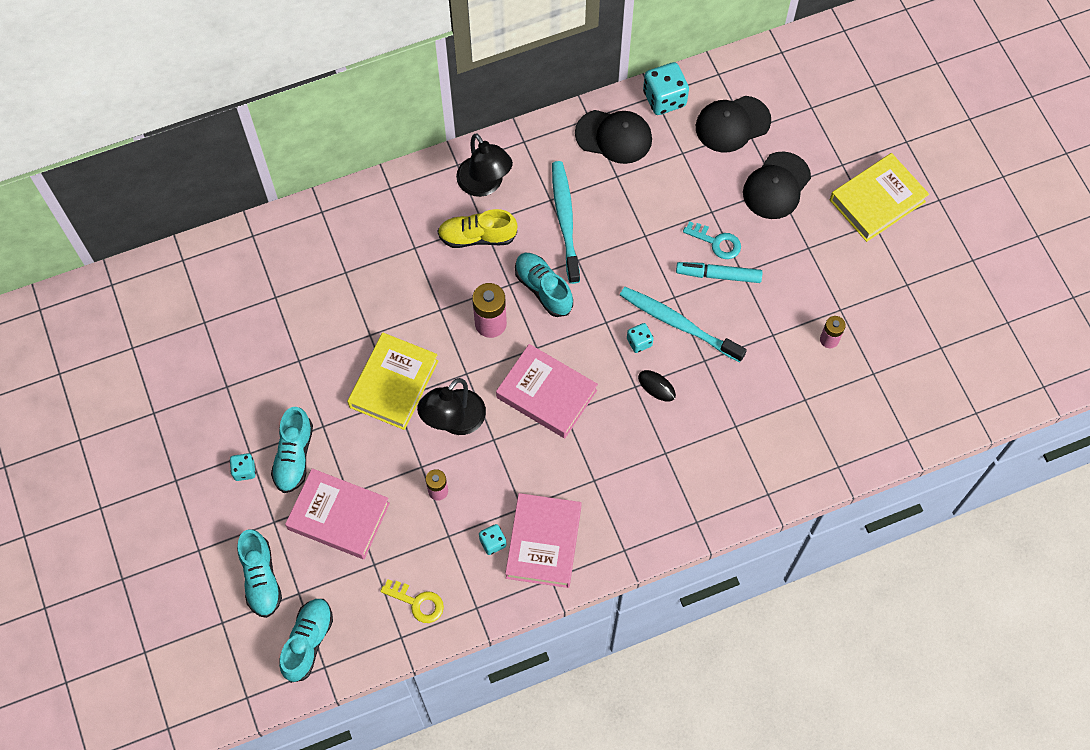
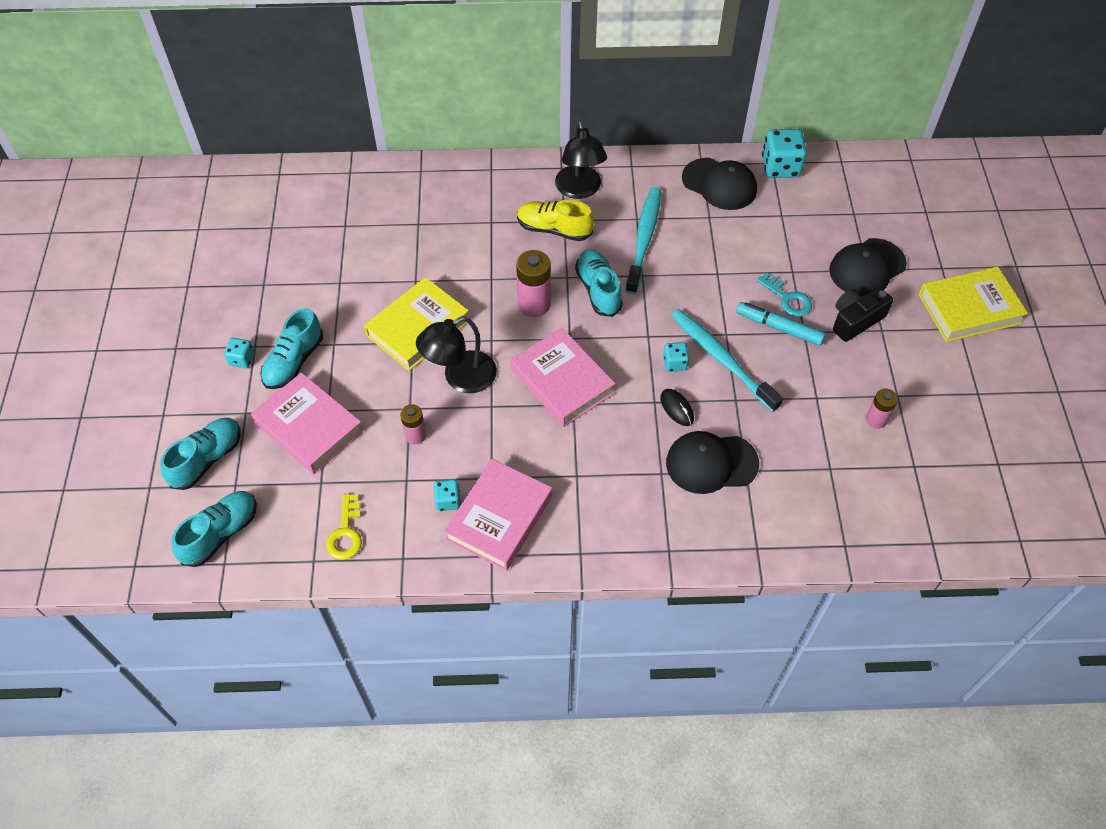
camera: 20 degrees right, 10 degrees down
(261, 578) = (207, 459): turquoise shoe -> turquoise shoe turned 150 degrees counterclockwise
(417, 602) = (346, 533): yellow key -> yellow key turned 45 degrees clockwise
(732, 124) = (840, 205): black cap -> black cap (711, 463)
(783, 245) = (855, 320): none -> black camera

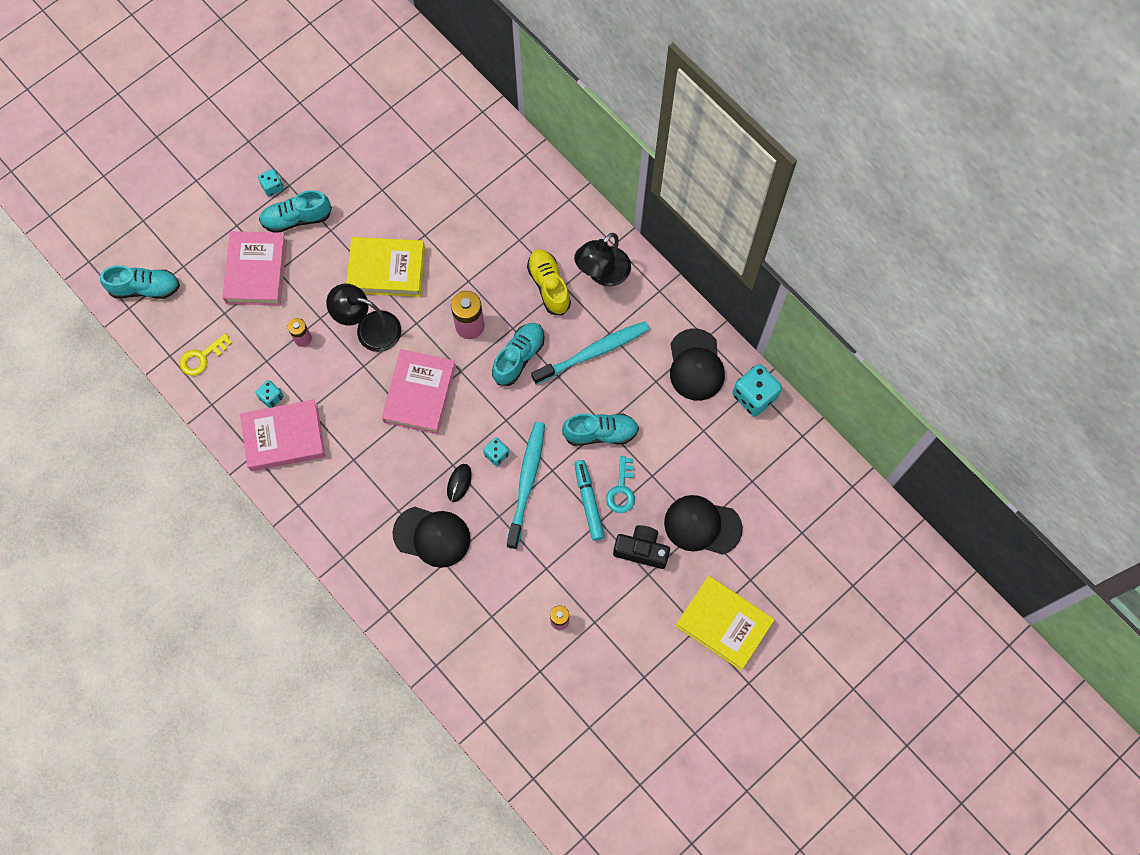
camera: 50 degrees right, 15 degrees up
(207, 459) = (186, 234): turquoise shoe -> turquoise shoe (600, 433)
(711, 463) = (432, 536): black cap -> black cap turned 150 degrees clockwise

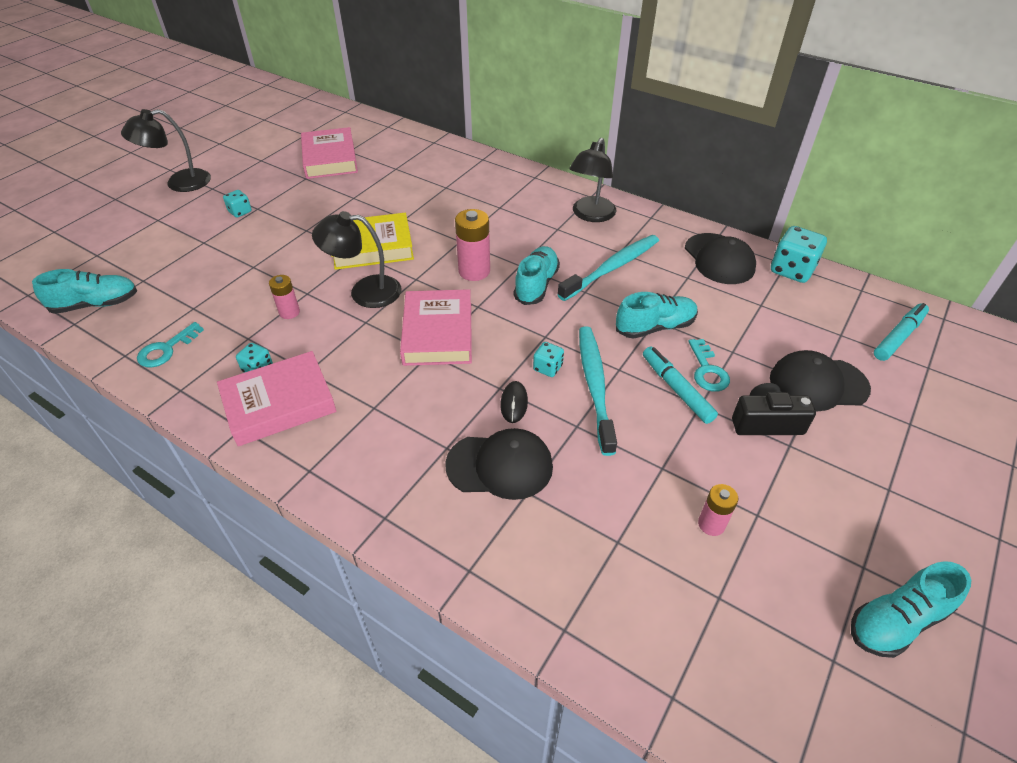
camera: 15 degrees left, 25 degrees down
(202, 357) = (166, 349): yellow key -> turquoise key
(217, 125) = (179, 183): none -> black lamp
(256, 271) = (228, 270): pink book -> pink book (330, 158)
(297, 218) = (269, 228): turquoise shoe -> turquoise shoe (896, 621)
(549, 286) = (543, 231): yellow shoe -> none
(723, 624) = (916, 477): yellow book -> none
(799, 496) = (898, 337): none -> turquoise marker

